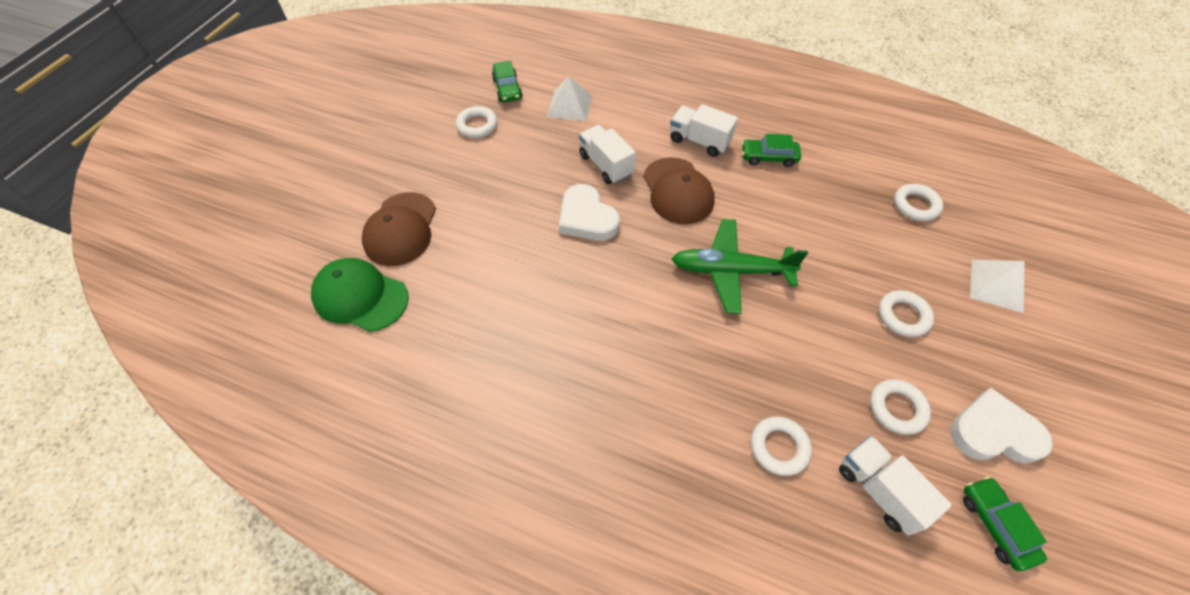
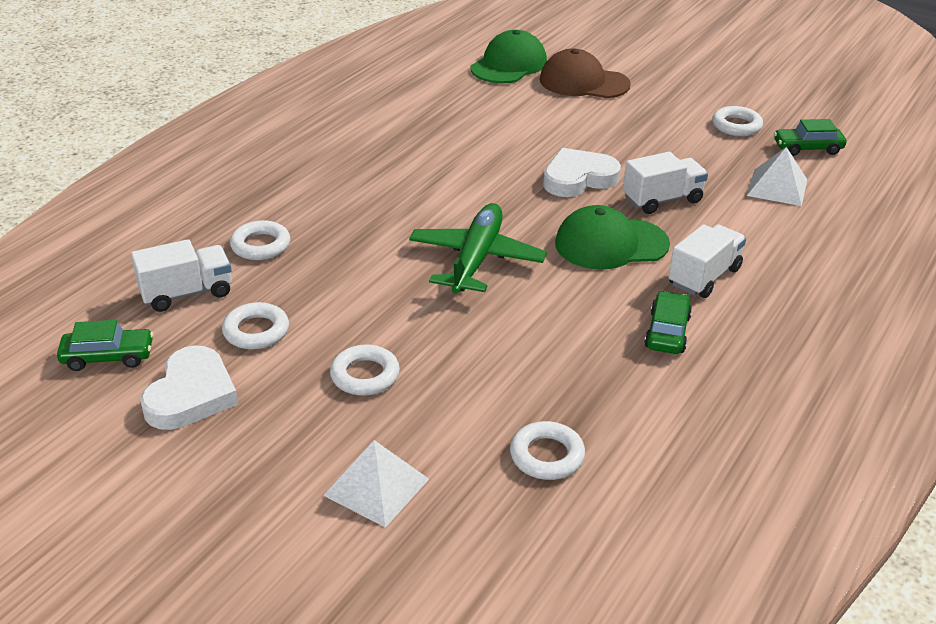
camera: 100 degrees right, 20 degrees down
(677, 191) = (610, 244): brown cap -> green cap

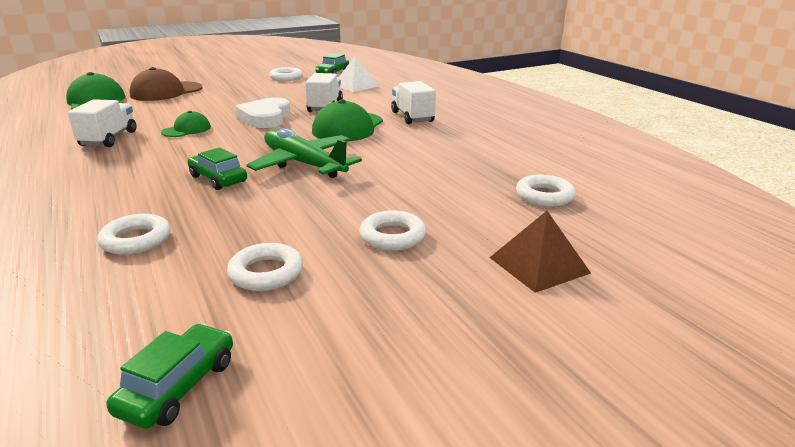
camera: 60 degrees left, 10 degrees down
(187, 293) = (143, 299): white truck -> white truck (109, 139)
(191, 395) = (321, 336): white heart -> none
(376, 487) = (539, 265): white pyramid -> brown pyramid
(492, 151) = (186, 130): none -> green cap
(667, 332) = (452, 137): green car -> green car (218, 179)

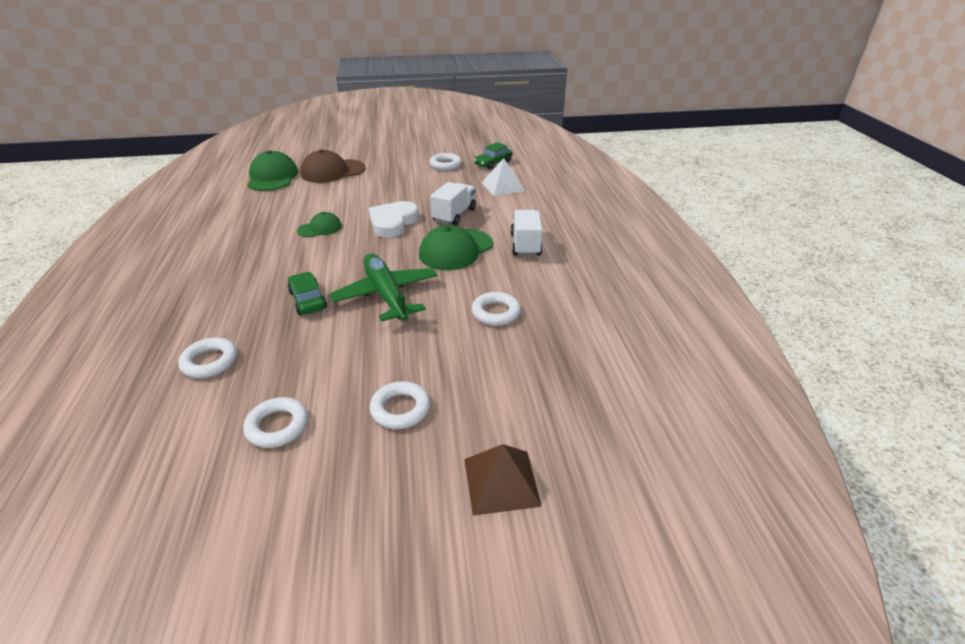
camera: 20 degrees right, 10 degrees up
(109, 139) = (255, 230): white truck -> none
(178, 386) = (153, 529): green car -> none
(544, 196) = (574, 389): white ring -> white ring (496, 312)

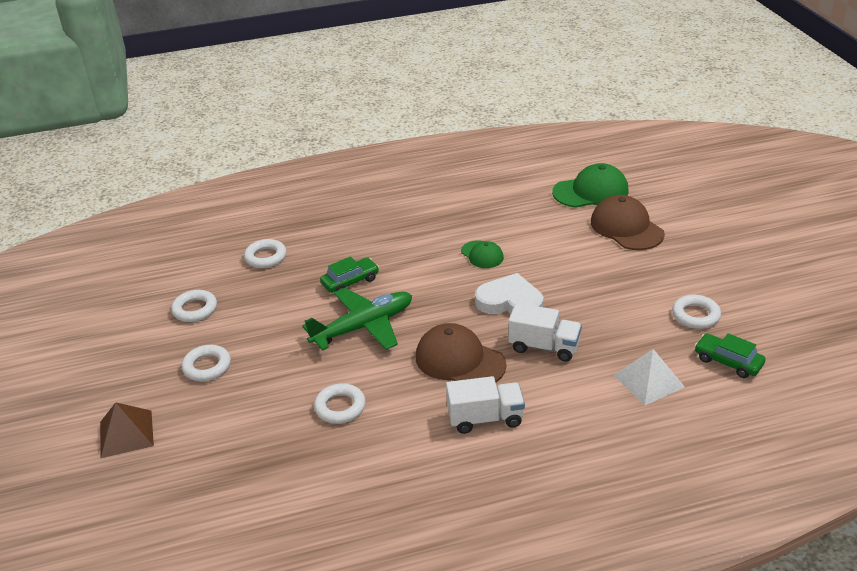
camera: 85 degrees right, 0 degrees up
(456, 250) = (459, 360): green cap -> brown cap

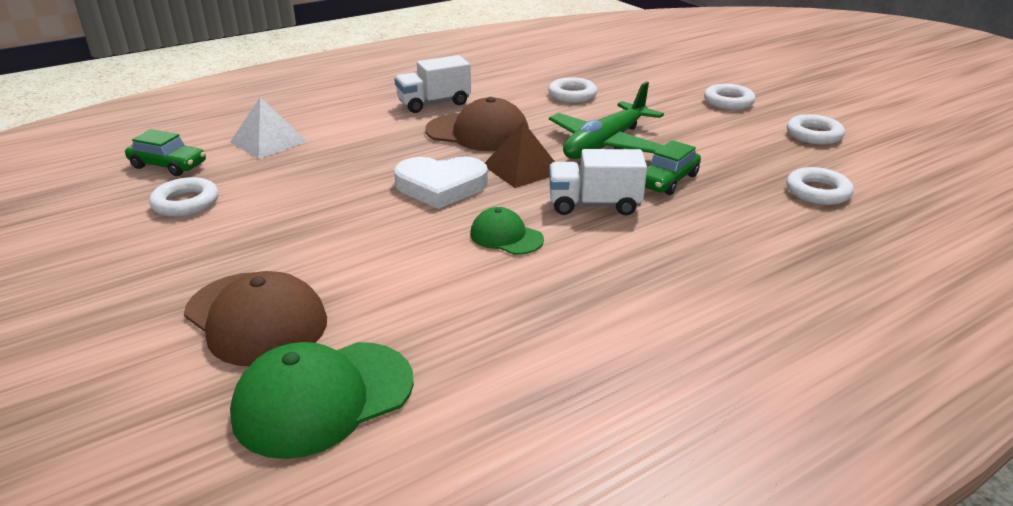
camera: 160 degrees right, 5 degrees down
(126, 434) = (732, 66): brown pyramid -> brown pyramid (522, 168)
(544, 347) = (387, 153): white truck -> white truck (594, 205)

